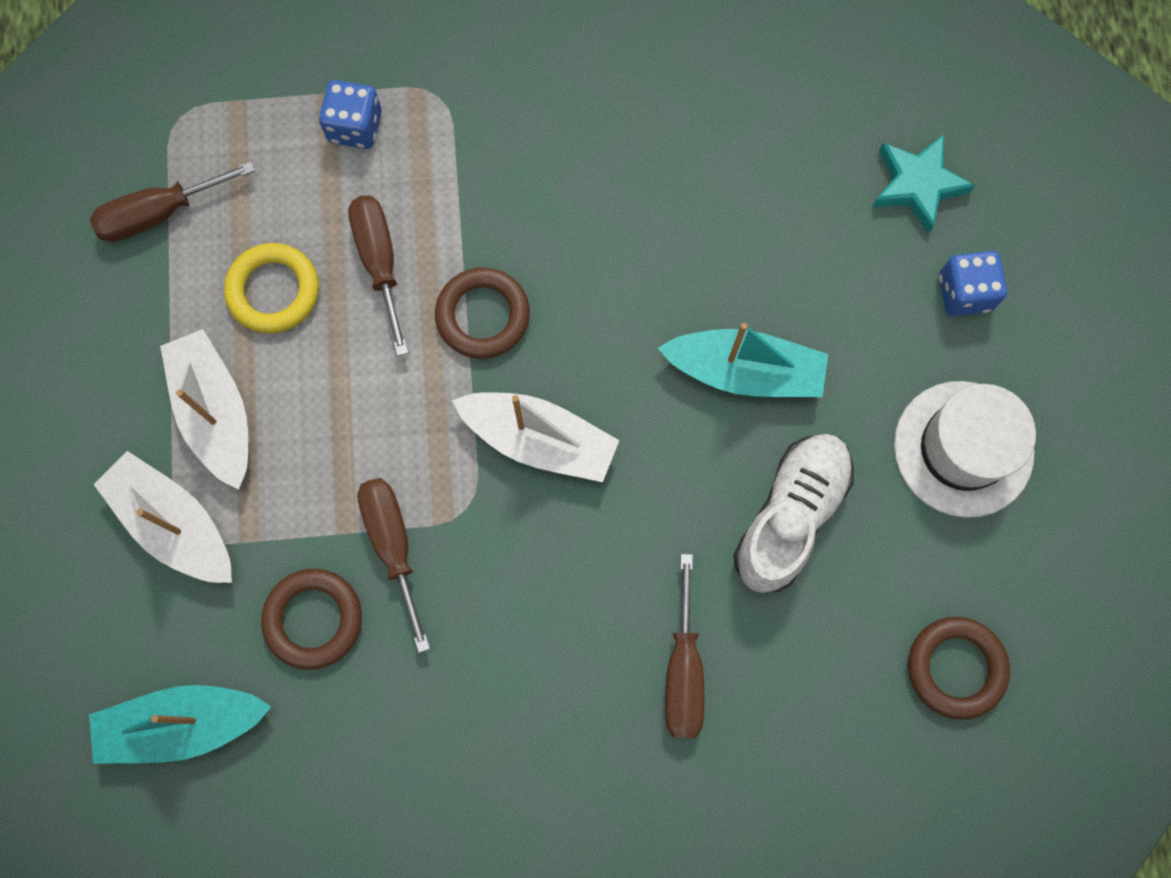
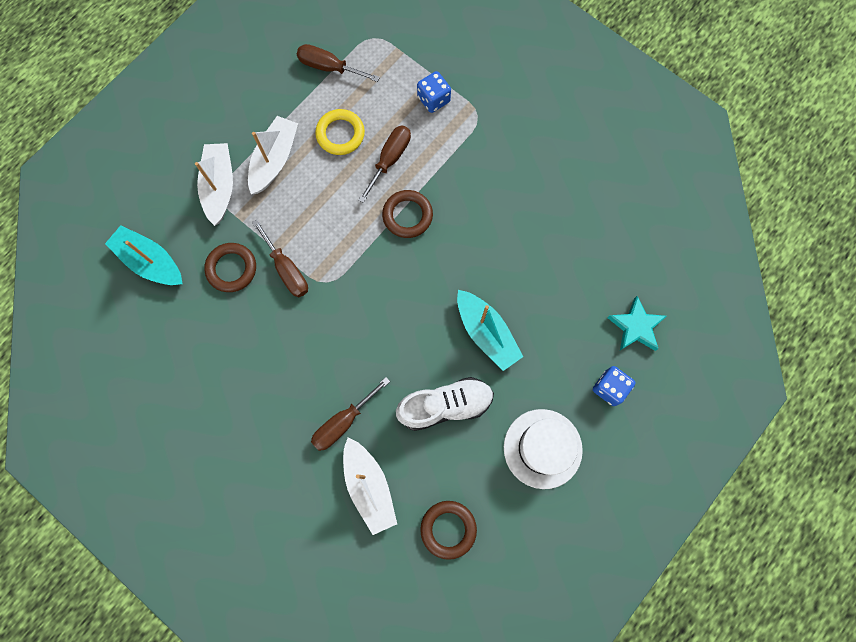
camera: 45 degrees right, 0 degrees up
(393, 545) = (287, 269): brown screwdriver -> brown screwdriver turned 120 degrees clockwise
(539, 440) = (380, 283): white boat -> white boat (369, 487)

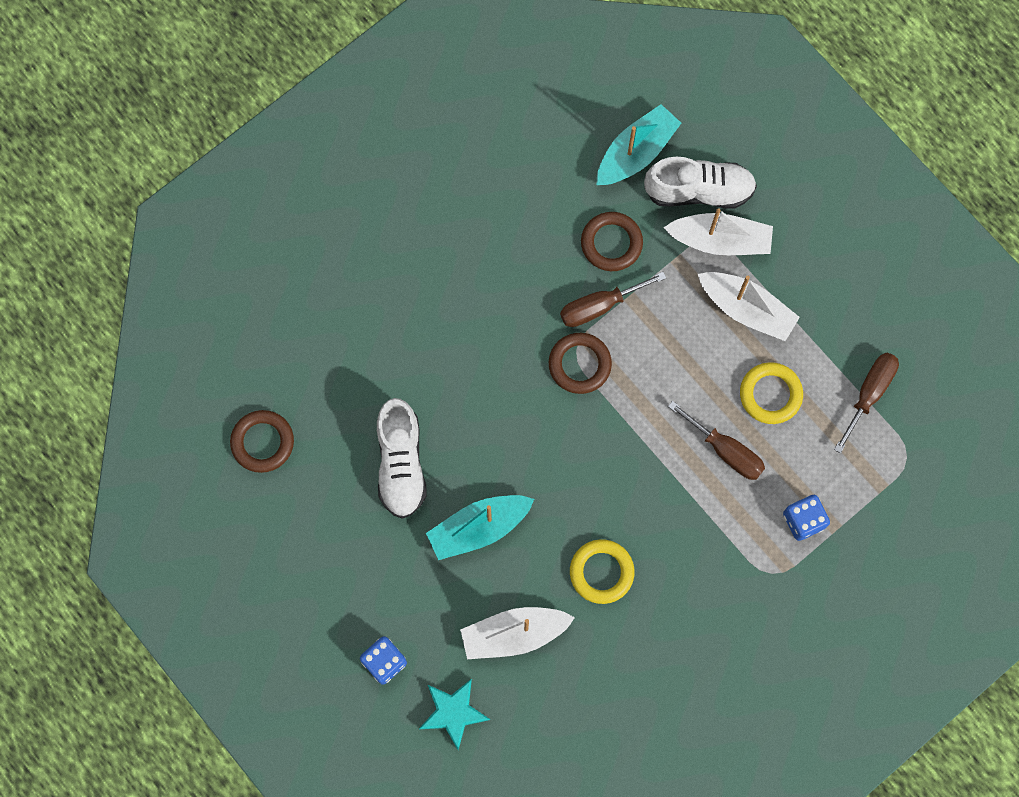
camera: 100 degrees right, 0 degrees up
(179, 208) = (699, 191): none -> white shoe
(343, 422) = (404, 345): brown screwdriver -> none
(369, 487) = (326, 363): white boat -> white boat (514, 634)
(407, 215) = (646, 460): brown ring -> brown ring (579, 364)
(502, 234) = (601, 572): none -> yellow ring
(542, 448) = (329, 566): white hat -> none

